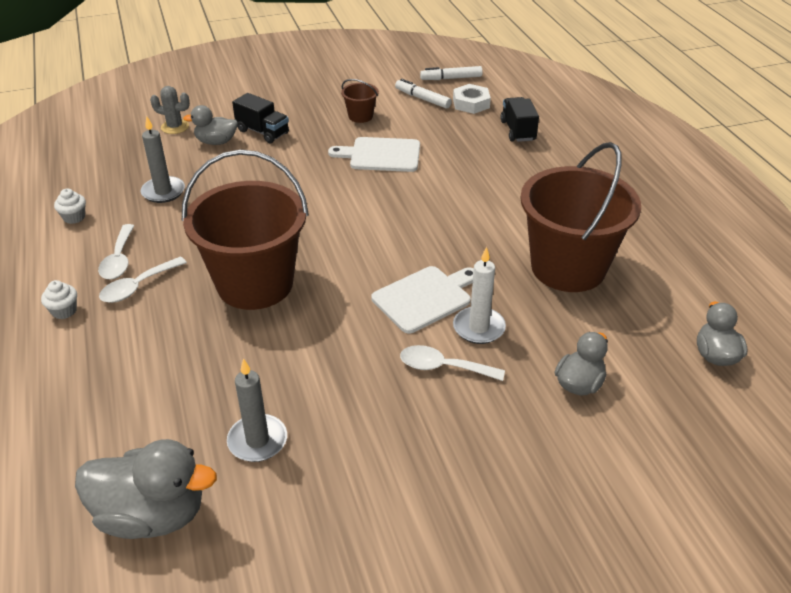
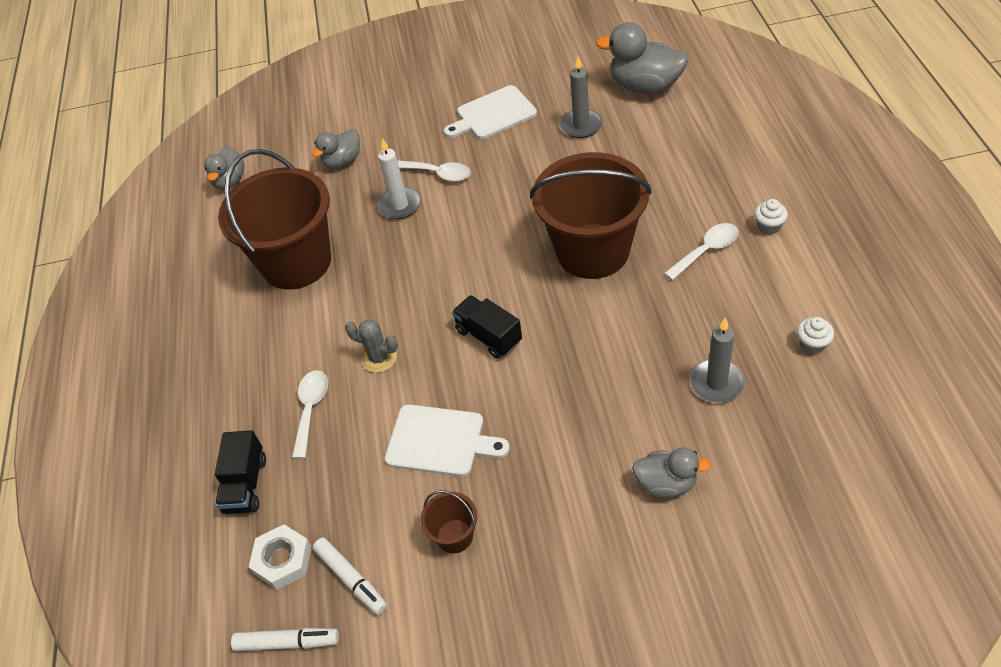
camera: 165 degrees left, 10 degrees up
(119, 260) = (737, 282): white spoon -> white spoon (311, 409)
(175, 127) = (736, 526): grey cactus -> grey cactus (379, 358)
(263, 132) = (600, 504): black truck -> black truck (488, 336)
(425, 298) = (437, 234): white cutting board -> white cutting board (493, 114)

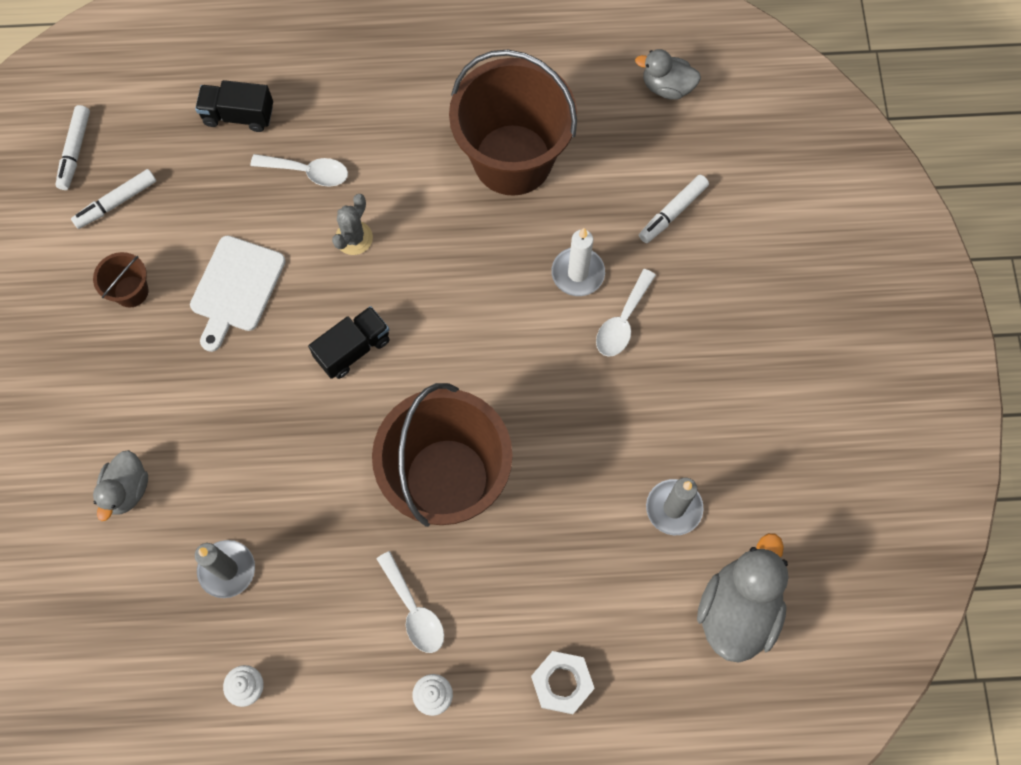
camera: 90 degrees right, 20 degrees up
(283, 560) = (152, 147): white nut -> white nut (562, 683)
(342, 161) = (672, 212): grey duck -> white marker
(493, 114) = (722, 400): white cutting board -> none

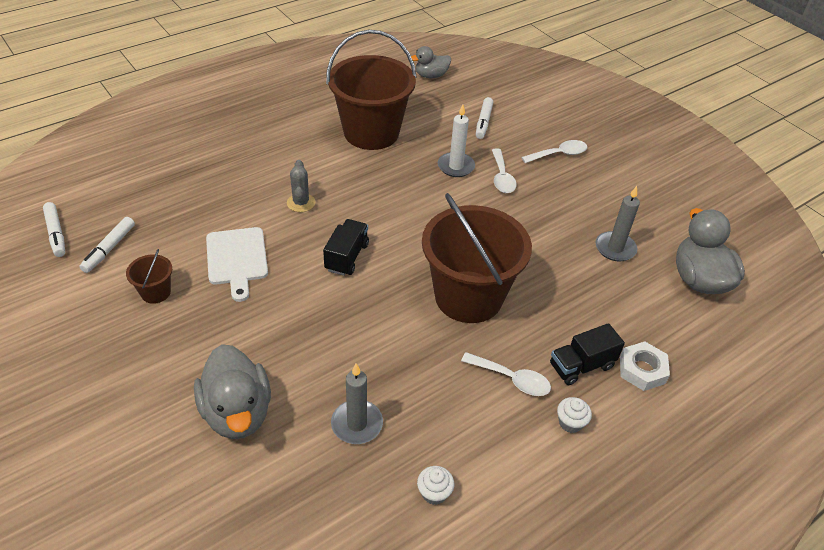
camera: 35 degrees left, 25 degrees down
(127, 490) = (237, 412): grey duck -> grey duck, size x1.68
(238, 115) = (172, 174): black truck -> black truck (581, 366)
(308, 172) = (243, 183): white spoon -> white spoon (559, 154)

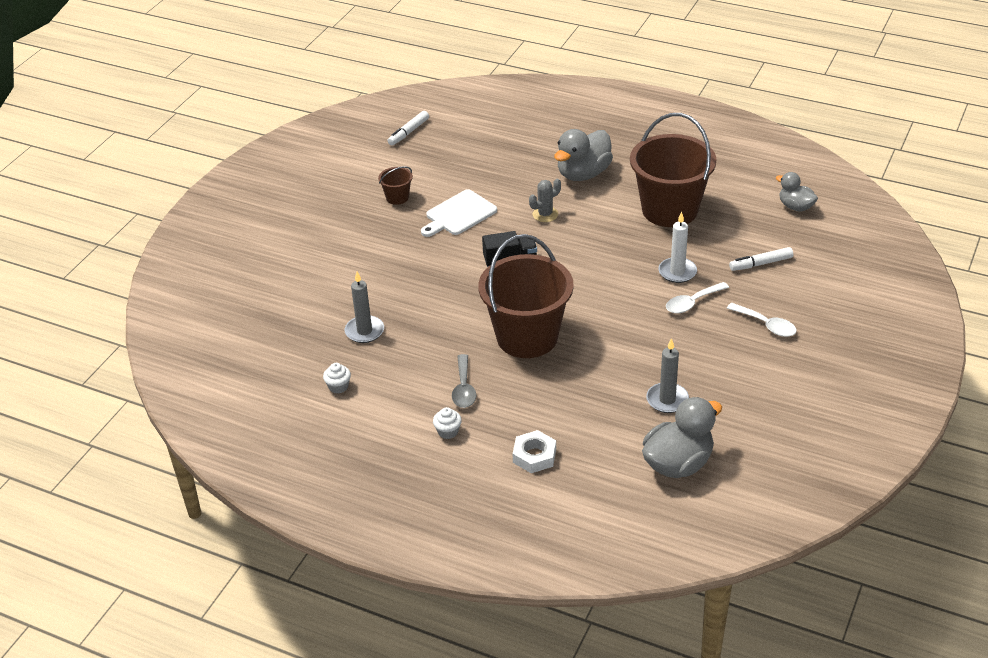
camera: 65 degrees right, 5 degrees down
(109, 249) = (416, 159): white marker -> none
(237, 412) = (333, 278): grey duck -> grey duck (583, 174)
(512, 379) = (464, 388): white spoon -> grey spoon
(581, 366) = (509, 421): black truck -> none

